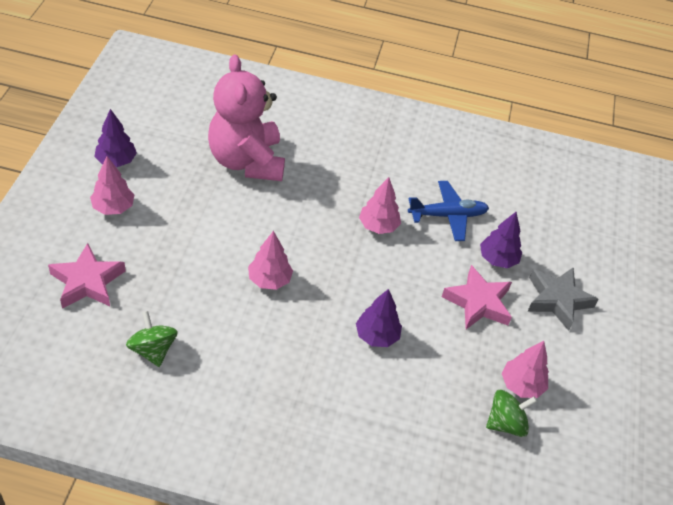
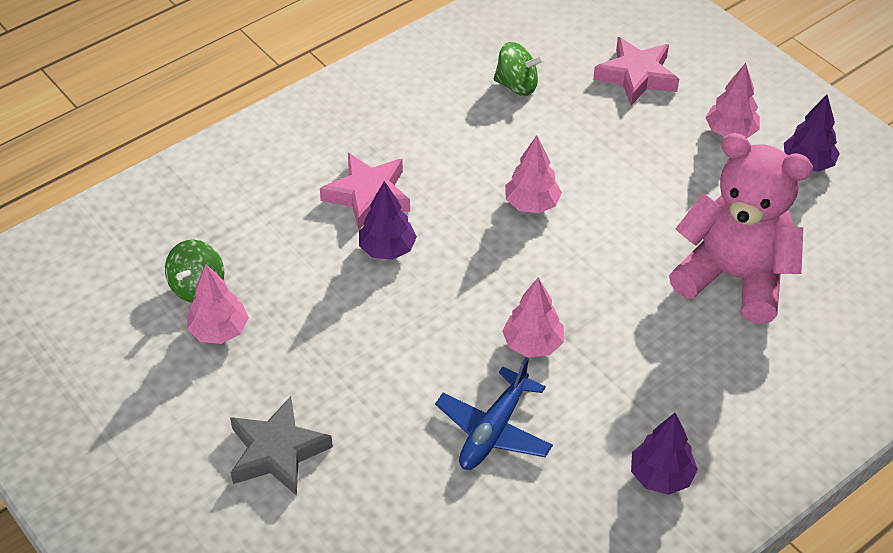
camera: 135 degrees right, 0 degrees up
(478, 302) = (346, 367): pink star -> pink star (368, 195)
(497, 259) = (385, 434): purple tree -> purple tree (661, 476)

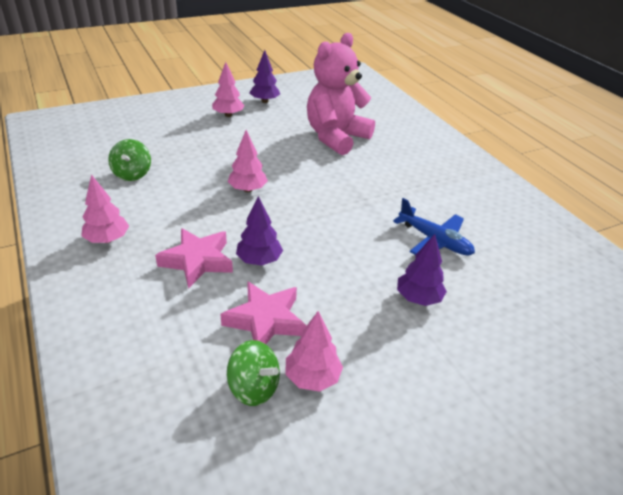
camera: 80 degrees left, 10 degrees down
(277, 452) = (448, 354): grey star -> none
(517, 85) = (132, 174): green spinning top -> green spinning top turned 150 degrees clockwise
(533, 344) = (367, 212): pink tree -> pink tree (107, 239)
(636, 76) = (160, 131): pink star -> pink star (265, 320)
(661, 476) = (470, 188): purple tree -> purple tree (418, 298)

